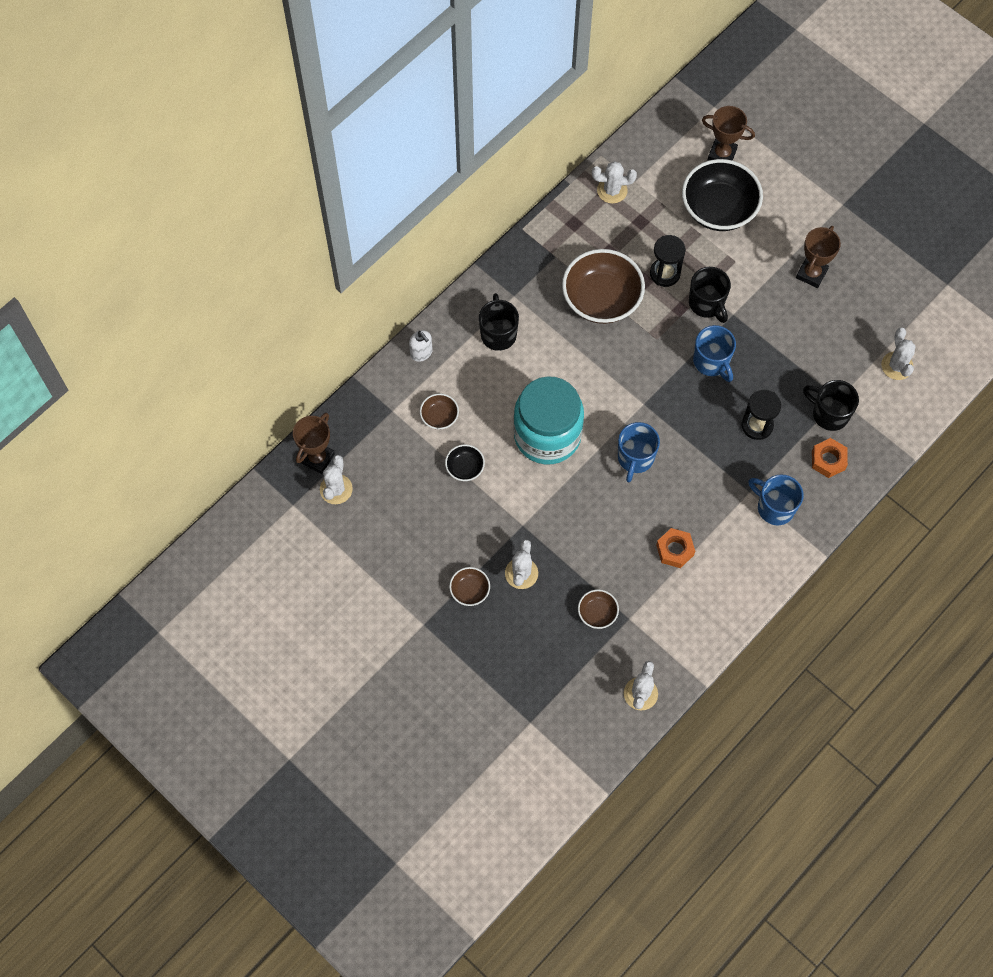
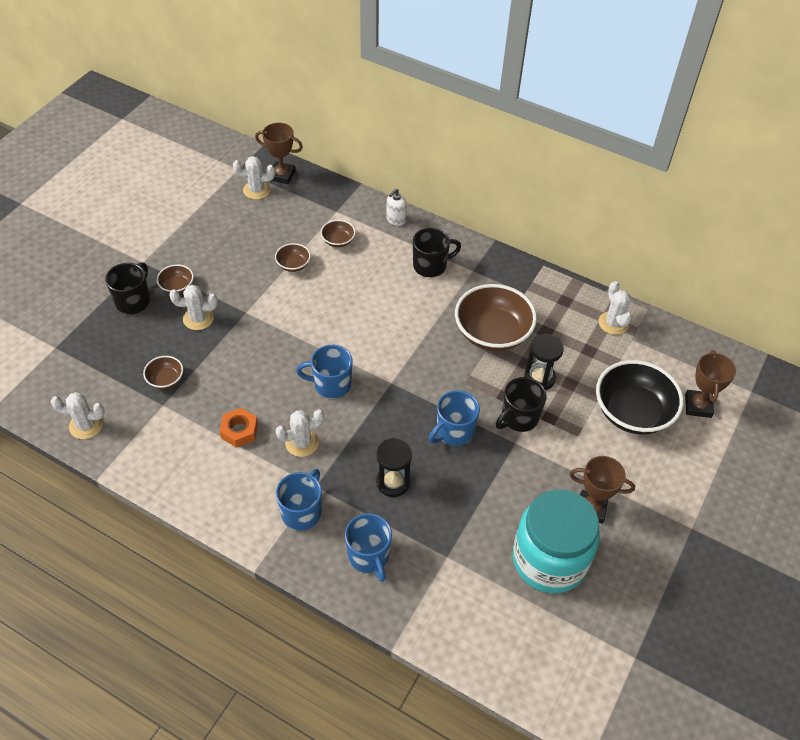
camera: 75 degrees right, 15 degrees down
(465, 468) = (293, 265): black bowl -> brown bowl
(547, 435) = (339, 315): turquoise jar -> turquoise jar (549, 560)
(828, 460) = (369, 556): orange nut -> blue mug
(829, 414) = (425, 549): black mug -> black mug (133, 301)
(897, 366) = (506, 613): white cactus -> white cactus (302, 443)

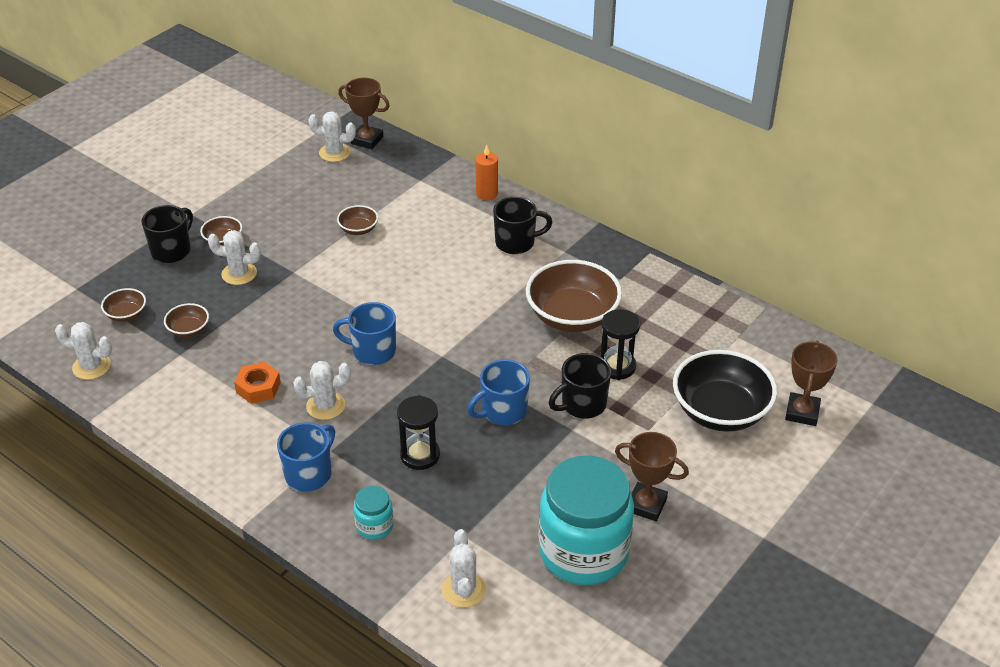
camera: 10 degrees right, 10 degrees down
(338, 241) = (415, 209): brown bowl -> brown bowl (126, 314)
(369, 556) = (374, 526): blue mug -> turquoise jar
(395, 220) = (486, 193): white soap dispenser -> orange candle
(613, 323) = (719, 318): white cactus -> white cactus (463, 589)

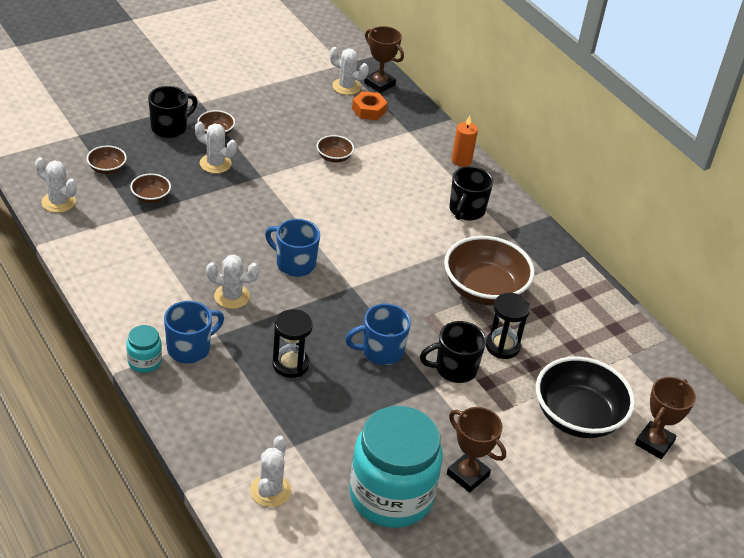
camera: 15 degrees right, 0 degrees up
(258, 387) = (184, 263): orange nut -> orange nut (369, 110)
(374, 526) = (222, 410): turquoise jar -> turquoise jar (144, 361)
(516, 243) = (466, 210): black mug -> black mug turned 105 degrees clockwise

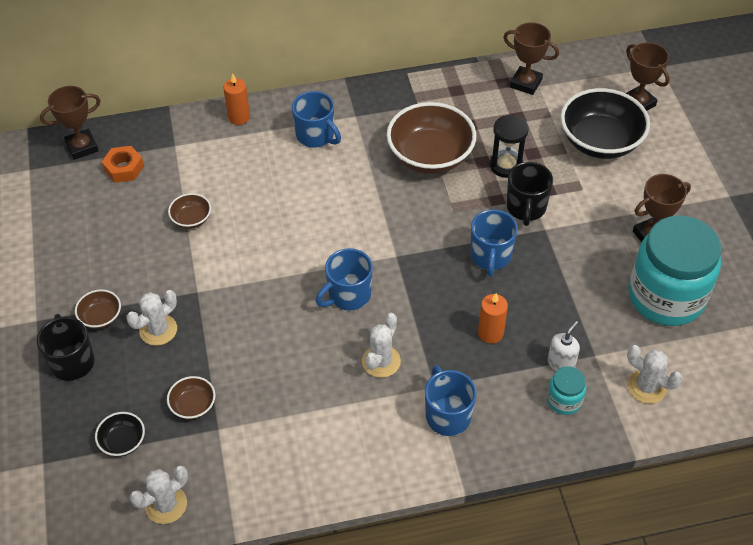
camera: 65 degrees left, 10 degrees up
(107, 168) = (123, 442): brown bowl -> black bowl
(144, 361) = (456, 460): turquoise jar -> turquoise jar (564, 400)
(275, 420) = (561, 363): none -> white soap dispenser
(290, 364) = (490, 333): black hourglass -> orange candle
(346, 87) = (73, 177): white cactus -> none
(466, 210) = (316, 136): black mug -> blue mug
(625, 345) = (526, 83): none -> brown trophy

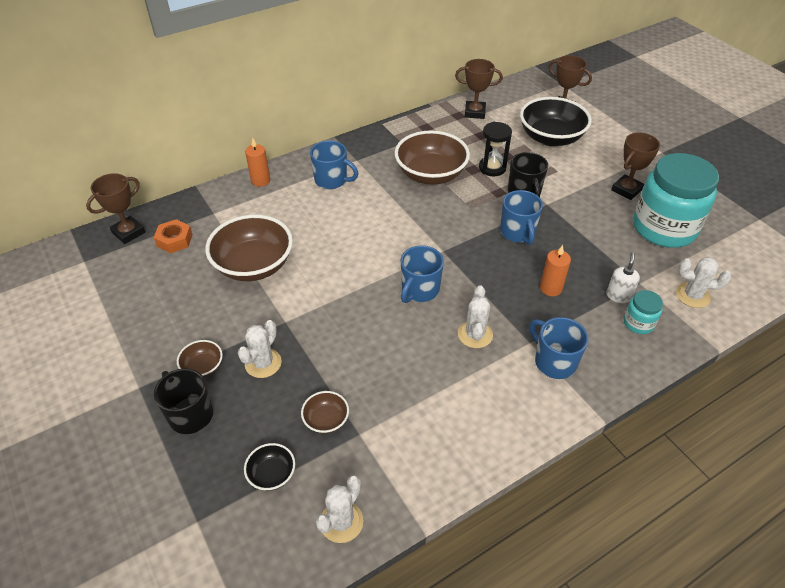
camera: 20 degrees left, 5 degrees down
(191, 219) = (254, 265): brown bowl -> brown bowl, size x2.15

